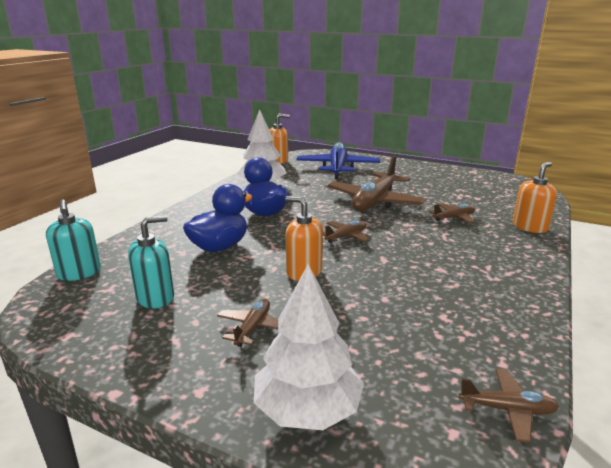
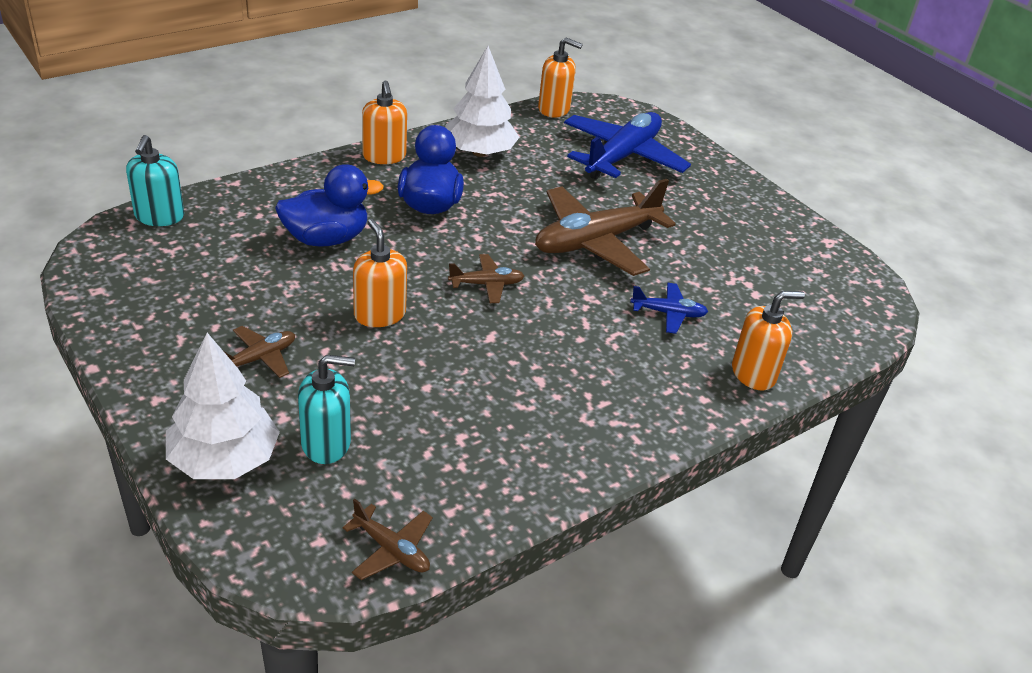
camera: 25 degrees right, 15 degrees up
(155, 298) = (204, 281): turquoise soap dispenser -> turquoise soap dispenser (326, 443)
(209, 200) = (384, 156): none -> orange soap dispenser
(454, 217) = (668, 313): brown plane -> blue plane

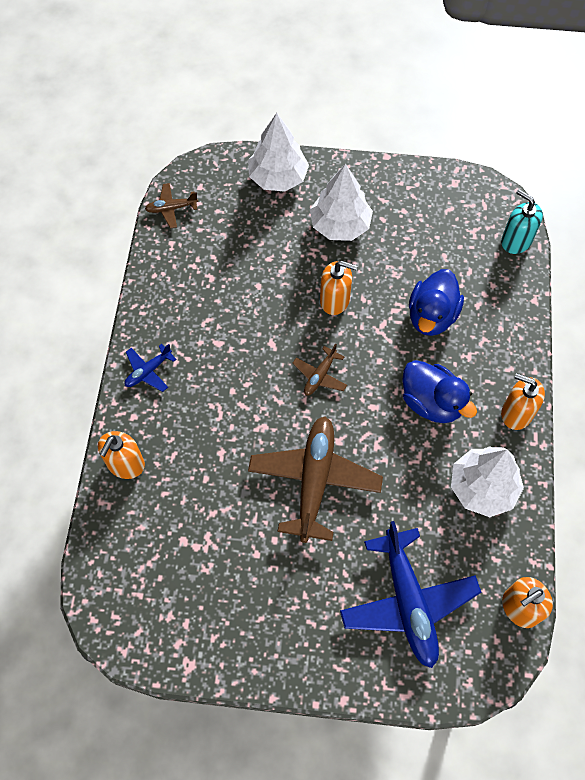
camera: 135 degrees right, 25 degrees up
(259, 358) = (340, 225): brown plane -> white tree
(326, 443) = (255, 220): turquoise soap dispenser -> none
(668, 313) = (211, 462): blue plane -> blue plane (148, 371)

